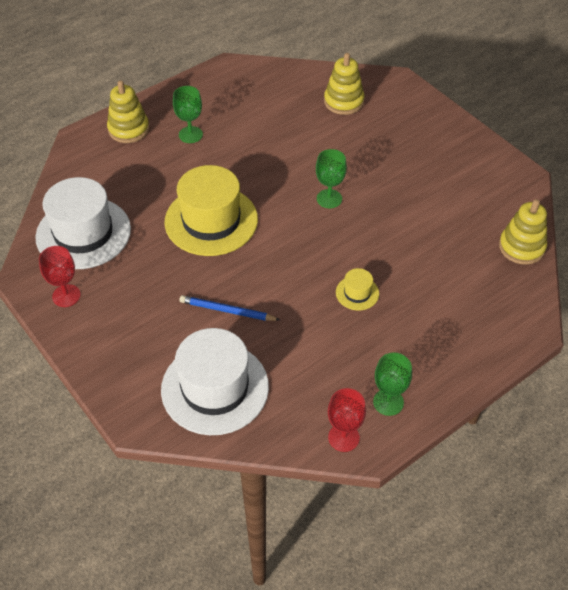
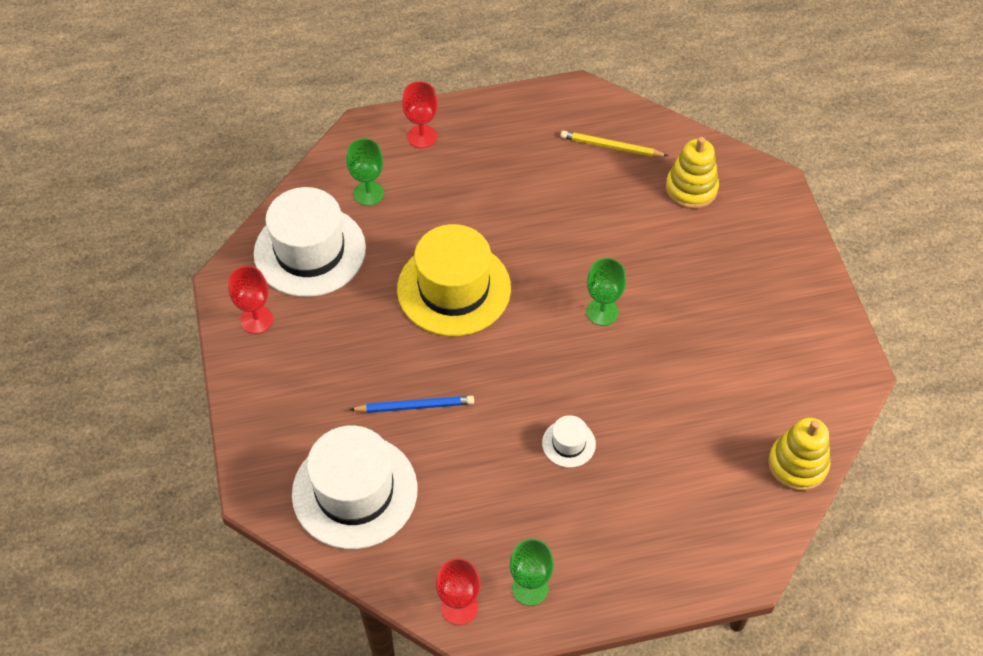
camera: 25 degrees right, 5 degrees up
(128, 129) = (422, 137): yellow stacking toy -> red goblet
(190, 135) = (487, 169): green goblet -> green goblet (368, 193)
(227, 311) = (414, 406): blue pencil -> blue pencil turned 135 degrees clockwise
(272, 93) = (611, 147): none -> yellow pencil
(357, 293) = (568, 443): yellow hat -> white hat

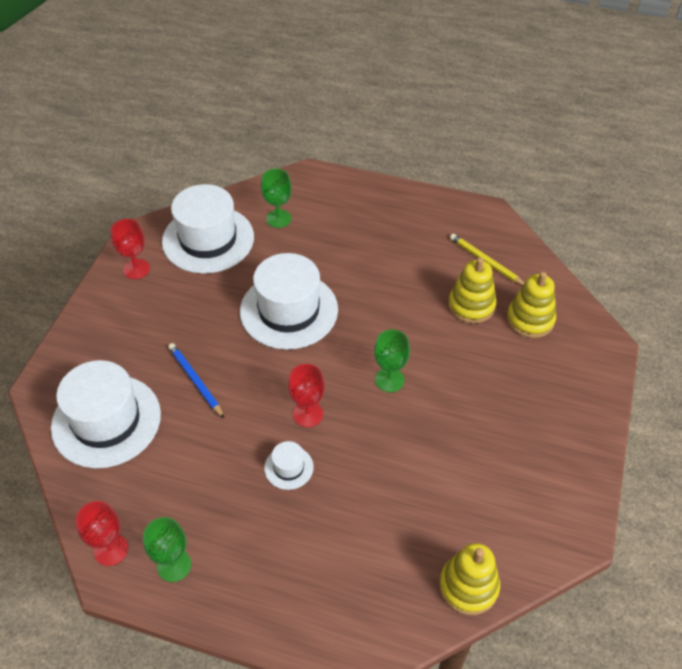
camera: 30 degrees right, 5 degrees down
(414, 406) = (195, 381): blue pencil -> blue pencil turned 150 degrees counterclockwise
(422, 137) = (346, 196): red goblet -> red goblet (308, 414)
(454, 288) = (289, 310): yellow hat -> white hat
(628, 199) = (471, 305): none -> yellow stacking toy

